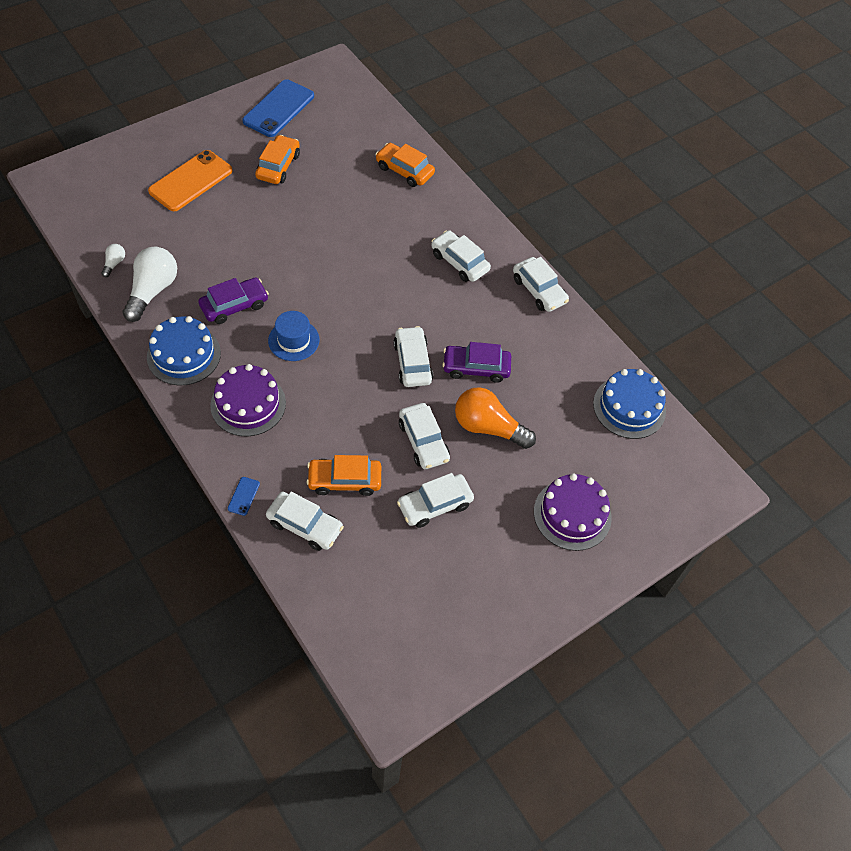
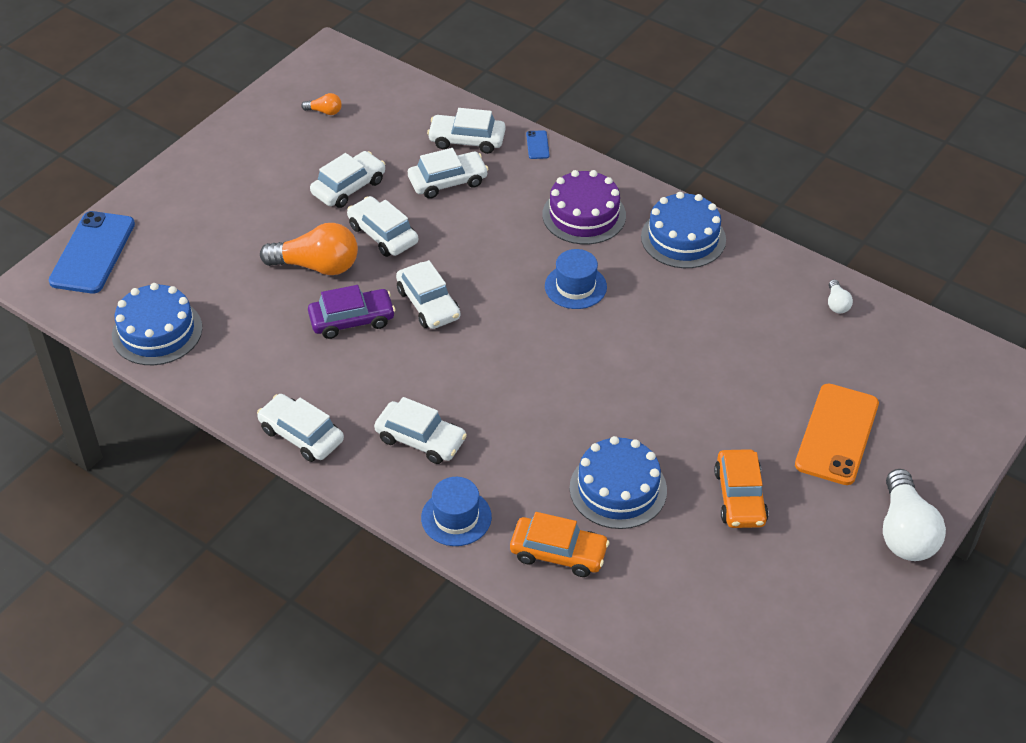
camera: 165 degrees right, 10 degrees down
(152, 291) = (769, 288): white light bulb -> white light bulb (905, 532)
(234, 305) = (666, 301): purple car -> none
(279, 109) = (806, 596): blue phone -> blue phone (92, 253)
(344, 480) = (448, 181): orange car -> white car
(349, 193) = (618, 489): none -> blue cake
(426, 615) = (325, 111): none -> orange light bulb
(456, 208) = (456, 517): none -> blue hat
(572, 514) = (205, 216): purple cake -> none

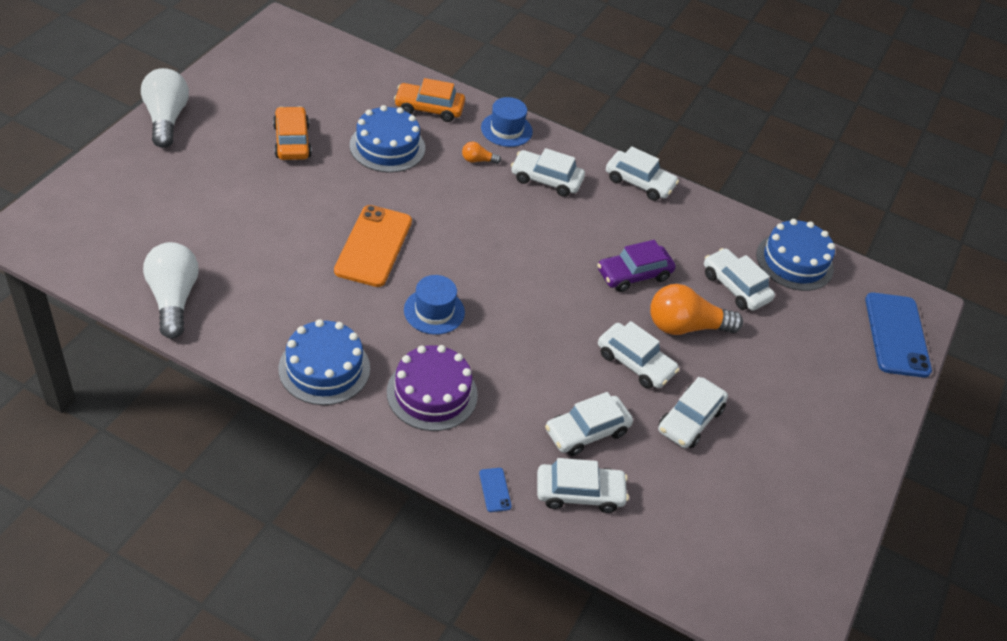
camera: 165 degrees right, 0 degrees up
(325, 111) = (759, 530): orange light bulb -> orange light bulb (478, 160)
(428, 304) = (570, 291): white car -> white car (735, 287)
(837, 304) = (173, 299): white light bulb -> white light bulb, size x2.19
(837, 434) = (203, 184): orange phone -> orange phone (373, 246)

